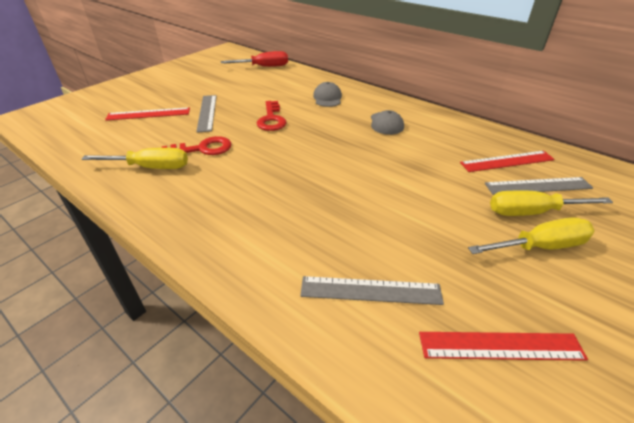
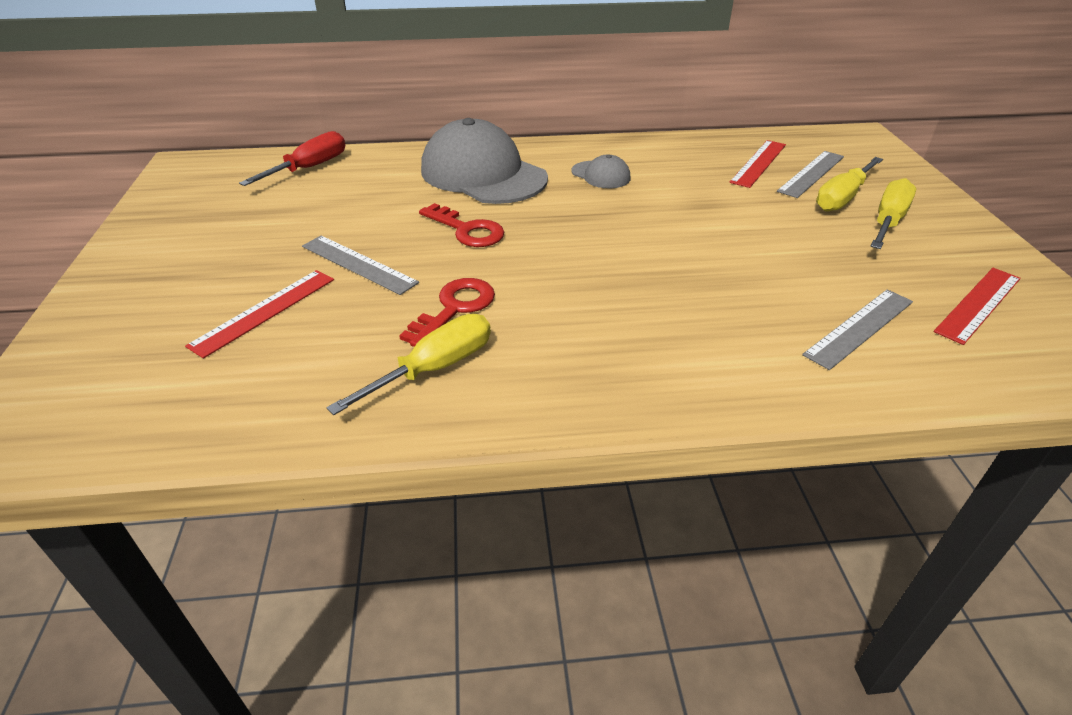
camera: 45 degrees left, 0 degrees up
(327, 98) = (483, 174): grey cap -> grey cap, size x2.22

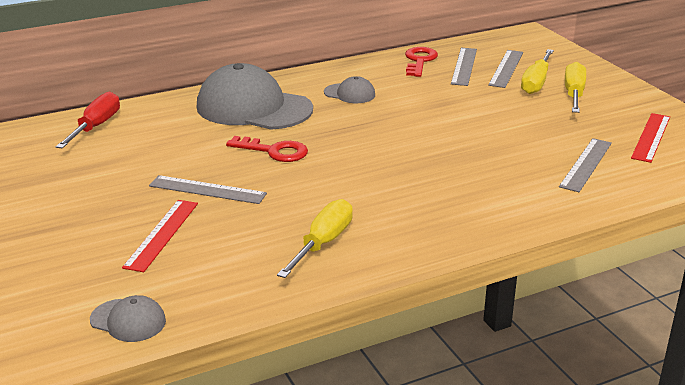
camera: 20 degrees left, 10 degrees down
(128, 424) = (128, 320): none -> grey cap
(455, 308) = (307, 204): red key -> red key (419, 61)
(758, 163) = (464, 66): red ruler -> grey ruler

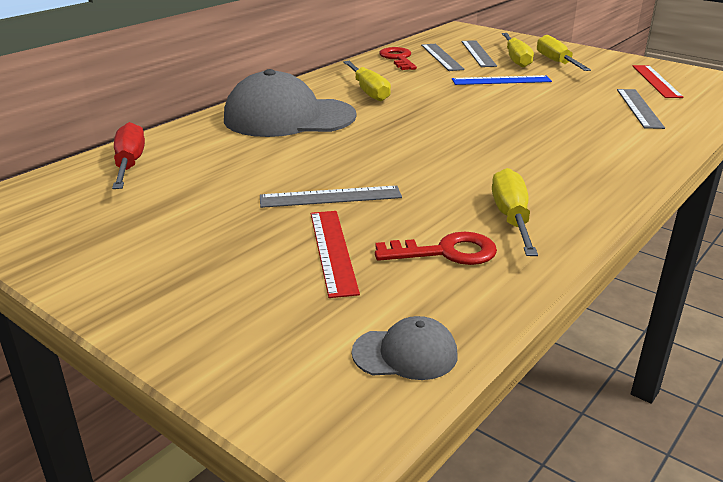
camera: 25 degrees left, 0 degrees up
(274, 151) = (357, 149): red key -> red key (446, 252)
(349, 94) = (368, 91): grey cap -> yellow screwdriver
(488, 105) = (501, 80): none -> blue ruler

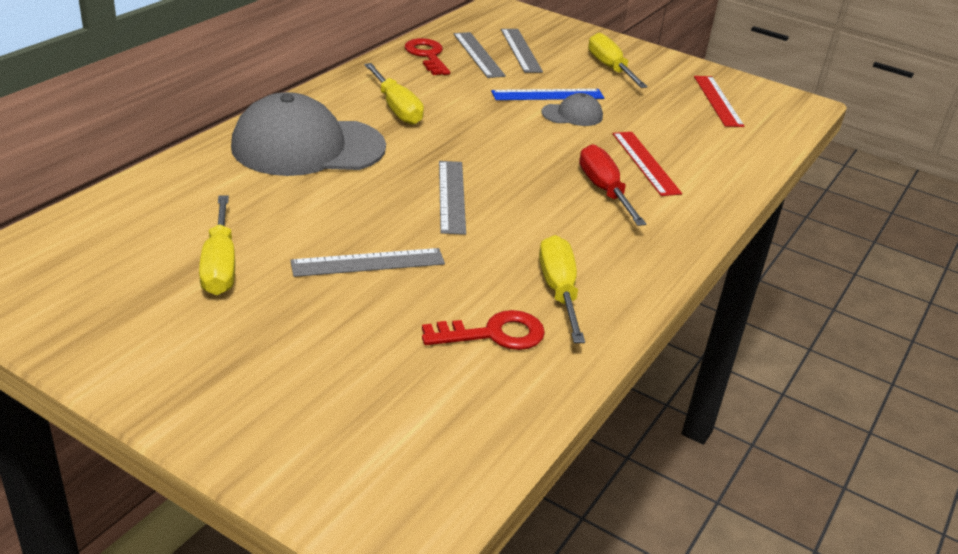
camera: 10 degrees left, 5 degrees up
(129, 164) = (132, 214): red screwdriver -> red screwdriver (604, 190)
(333, 251) = (378, 333): red ruler -> red ruler (645, 163)
(405, 354) = (460, 452): grey cap -> grey cap (572, 115)
(516, 59) = (564, 61): yellow screwdriver -> yellow screwdriver (220, 265)
(639, 108) = (696, 141): grey ruler -> grey ruler (451, 196)

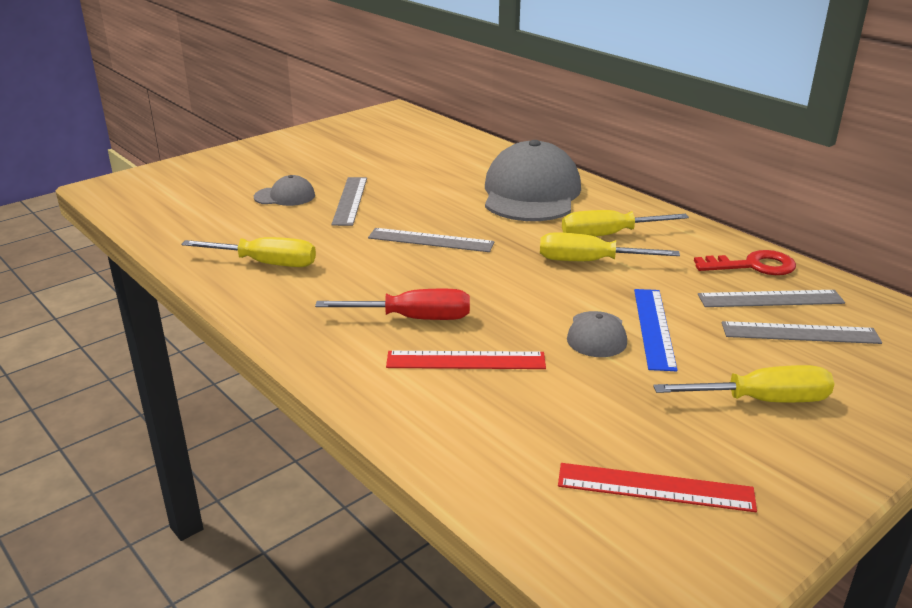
camera: 110 degrees right, 5 degrees down
(220, 265) = (373, 160): yellow screwdriver -> yellow screwdriver (589, 262)
(372, 318) = (285, 196): none -> grey cap
(494, 334) = (236, 231): red key -> none

